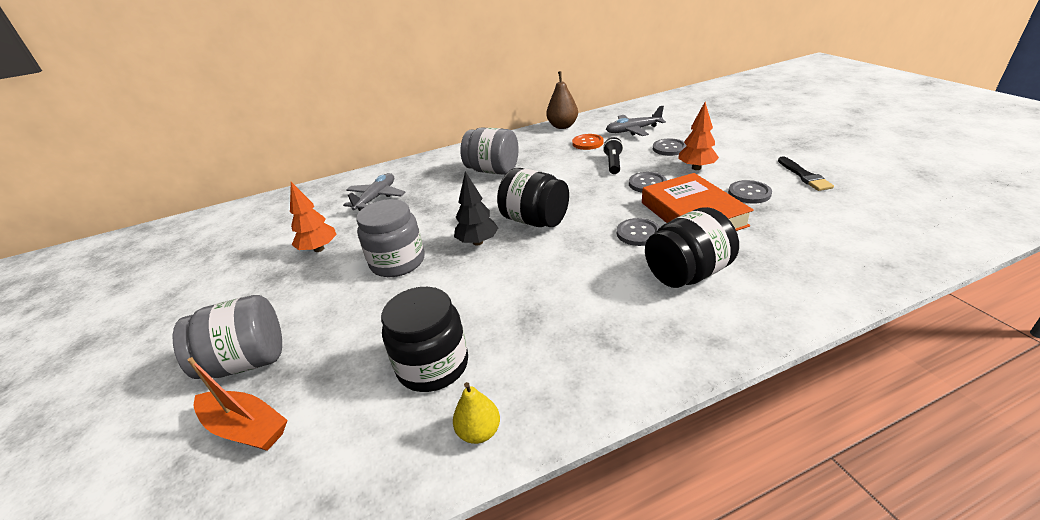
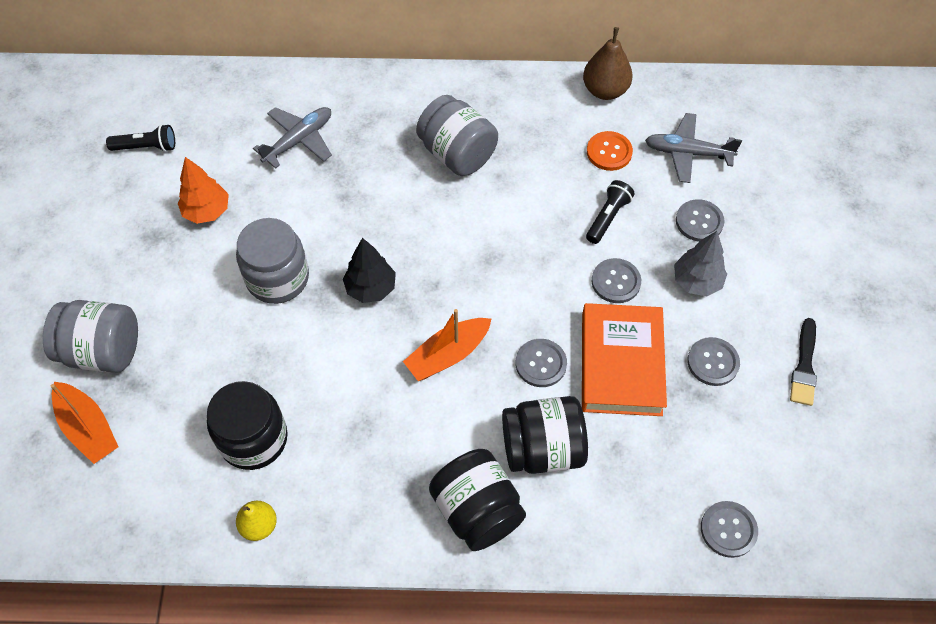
camera: 20 degrees right, 25 degrees up
(254, 235) = (146, 147): none -> black flashlight
(535, 221) = (449, 283): black jar -> black jar (477, 510)
(565, 253) = (447, 355): none -> orange boat
(696, 168) = (696, 281): orange tree -> grey tree
(871, 262) = (728, 529): none -> grey button

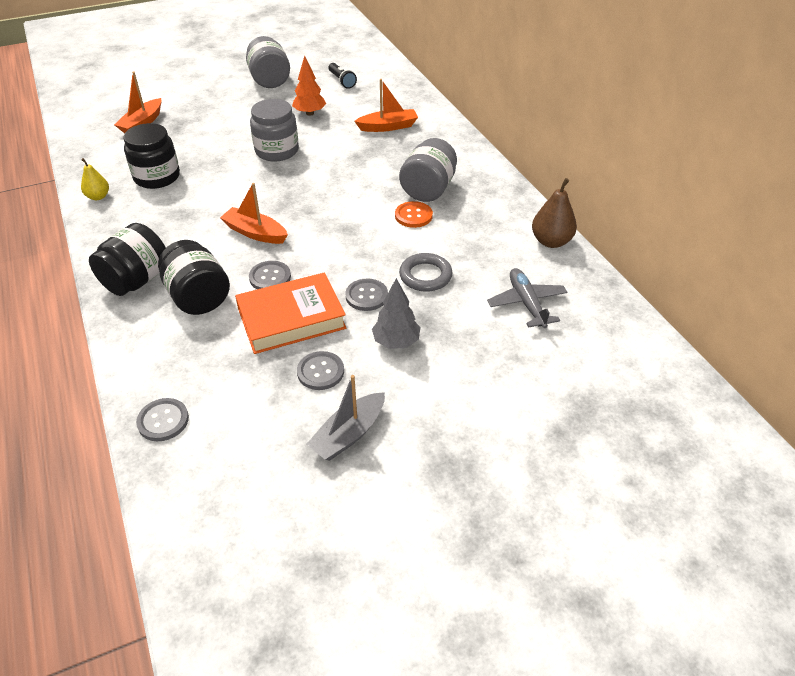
camera: 65 degrees right, 15 degrees down
(103, 351) = (194, 112): grey jar -> grey jar (269, 80)
(299, 140) = (388, 127): grey plane -> orange boat
(371, 288) = (290, 187): black tree -> none
(608, 217) = (425, 276): black flashlight -> grey ring
(609, 152) = (490, 260): orange button -> orange button (413, 216)
(699, 221) = (459, 328): grey button -> none
(804, 366) = (348, 434): black brush -> grey boat

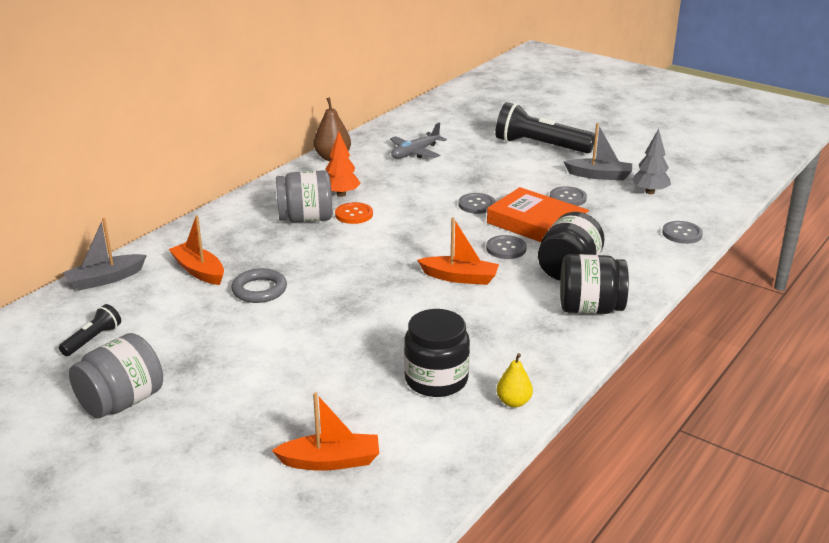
camera: 120 degrees left, 15 degrees down
(255, 233) = (460, 277): orange boat -> orange boat turned 75 degrees counterclockwise
(277, 151) = (308, 321): grey jar -> none
(310, 113) = (201, 332): orange tree -> orange tree (341, 194)
(396, 342) = (507, 182): grey tree -> grey tree (649, 192)
(411, 94) = (105, 279): none -> grey boat
(425, 276) = (427, 190): grey ring -> grey ring (259, 290)
(475, 424) = (540, 146): none -> black flashlight

